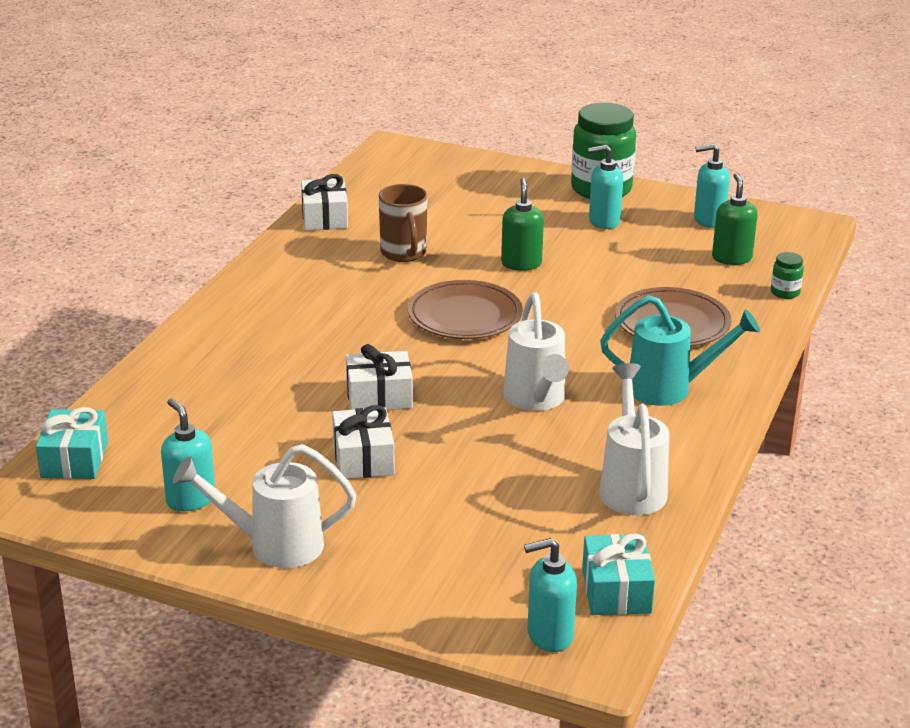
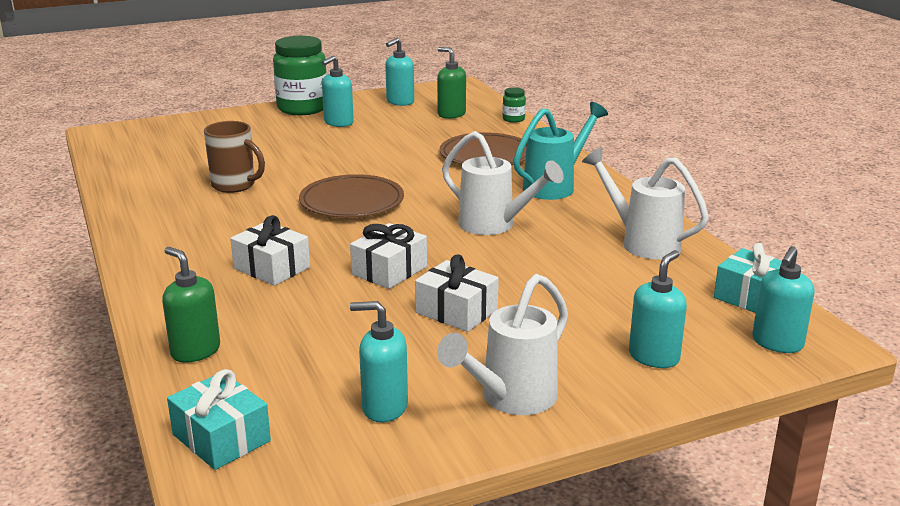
camera: 45 degrees left, 5 degrees down
(324, 217) = (127, 188): white gift -> white gift (271, 268)
(430, 582) = (654, 357): none -> turquoise soap dispenser
(521, 263) = (331, 161): green soap dispenser -> green soap dispenser (195, 351)

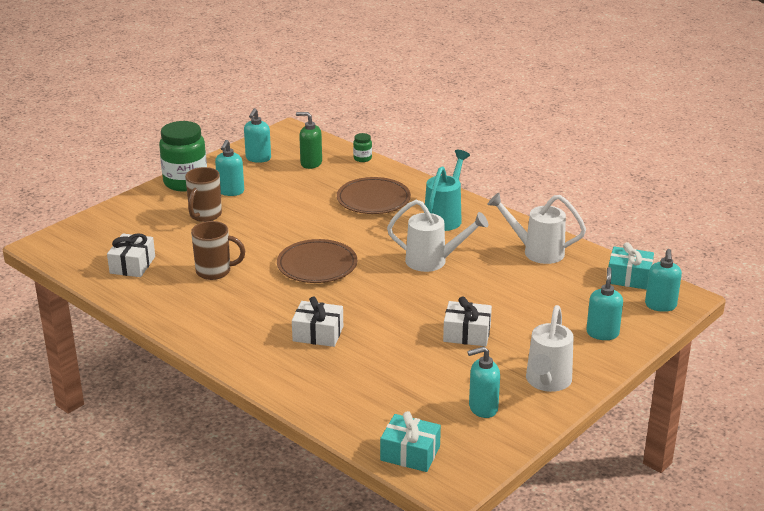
camera: 25 degrees left, 5 degrees up
(195, 351) = (334, 406): green soap dispenser -> none
(287, 137) = (205, 215): none -> brown mug
(389, 270) = (398, 315): white gift -> white gift (132, 265)

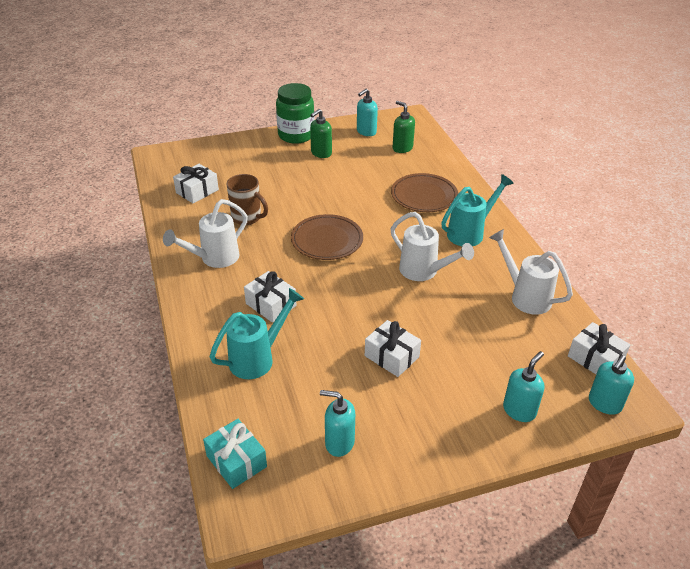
camera: 30 degrees right, 10 degrees up
(205, 215) = (284, 167): brown mug -> none
(230, 191) = (321, 153): turquoise soap dispenser -> green soap dispenser
(350, 377) = (258, 358): none -> turquoise watering can
(362, 158) = (447, 156): green jar -> none
(547, 383) = (420, 442): white watering can -> white watering can (214, 259)
(629, 278) = (595, 359): turquoise gift -> white gift

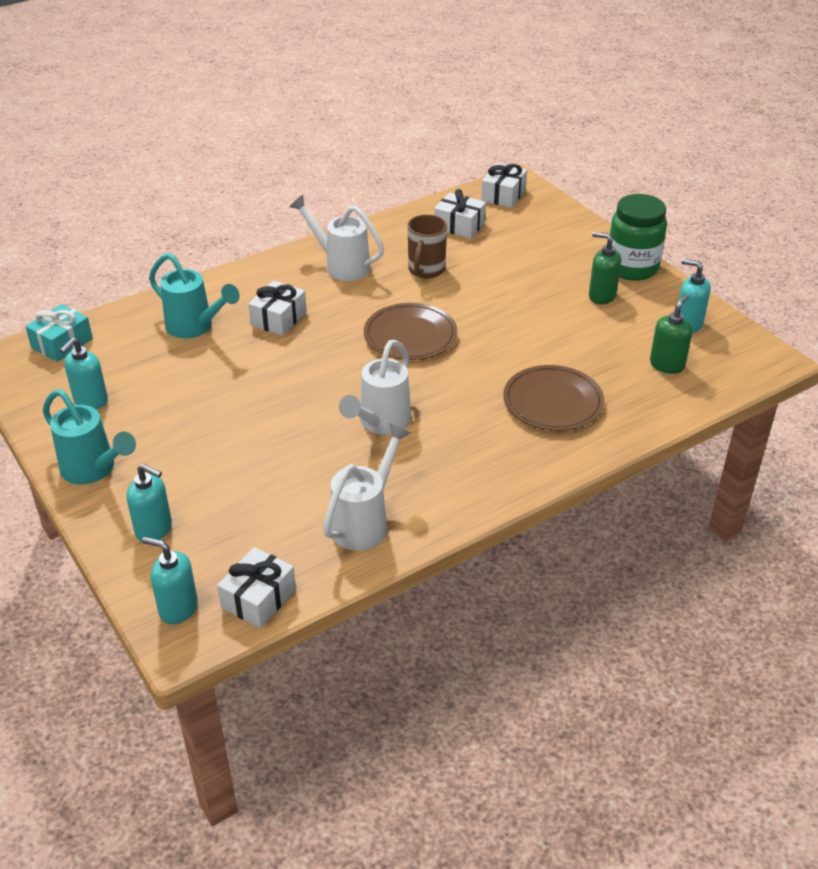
camera: 75 degrees right, 0 degrees up
(339, 443) = (90, 401): turquoise soap dispenser -> turquoise soap dispenser turned 150 degrees counterclockwise
(392, 356) = (220, 418): white gift -> white gift (503, 195)
(470, 232) = (486, 456): turquoise watering can -> turquoise watering can (94, 470)

